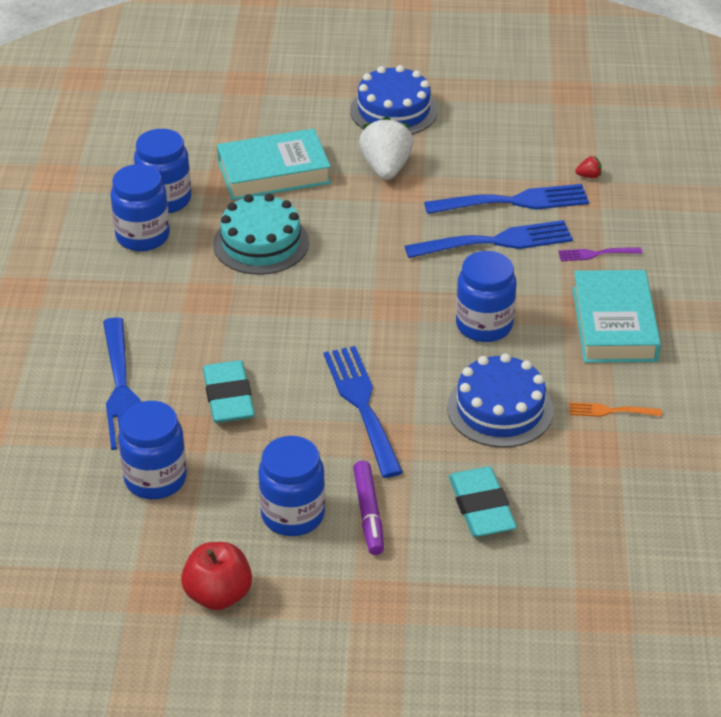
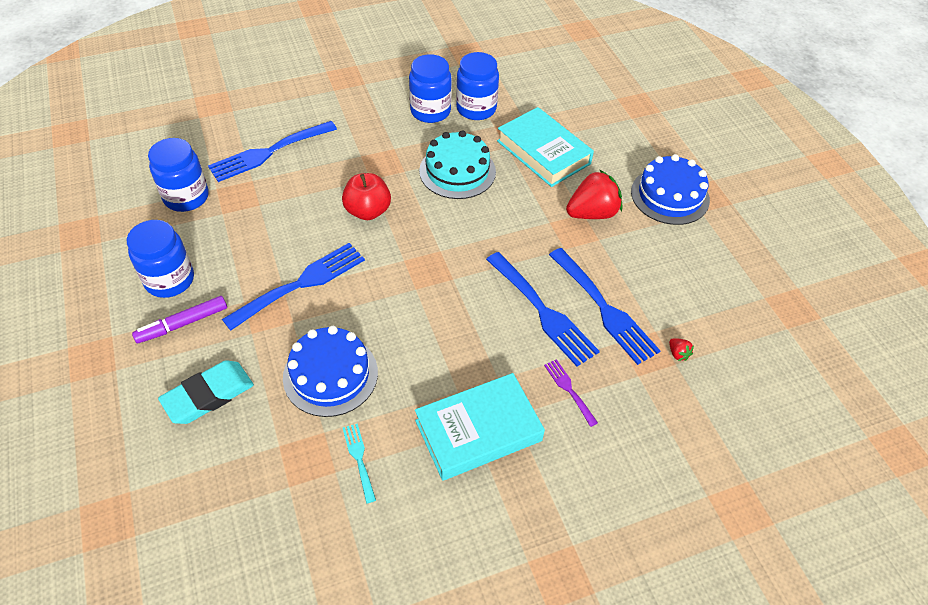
camera: 65 degrees right, 10 degrees up
(218, 595) = (81, 265): red apple -> red apple (368, 211)
(228, 397) = (281, 207): turquoise eraser -> none
(386, 168) = (592, 213): white strawberry -> red strawberry
(484, 325) = (430, 334): blue jar -> none
(610, 411) = (359, 459): orange fork -> turquoise fork

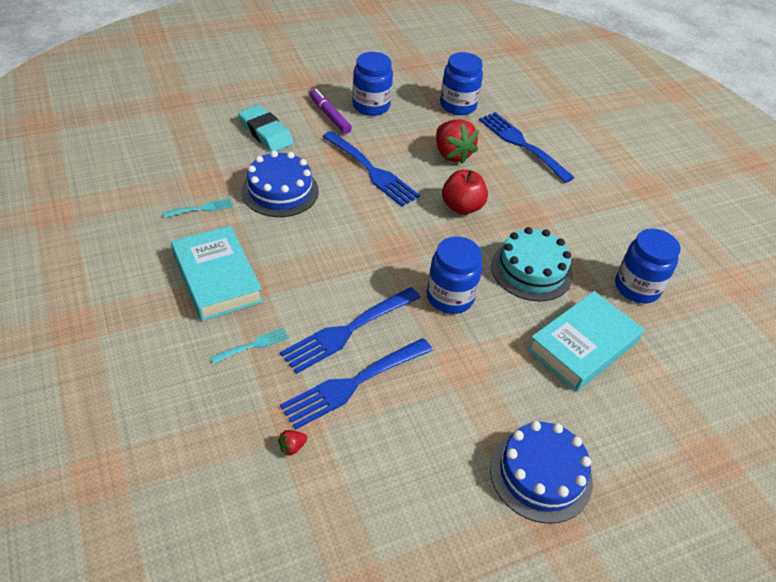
camera: 85 degrees right, 5 degrees down
(430, 111) = (618, 250): blue jar -> blue jar (450, 297)
(569, 389) = (253, 345): purple fork -> turquoise fork
(592, 213) = (493, 385): red strawberry -> red strawberry (452, 154)

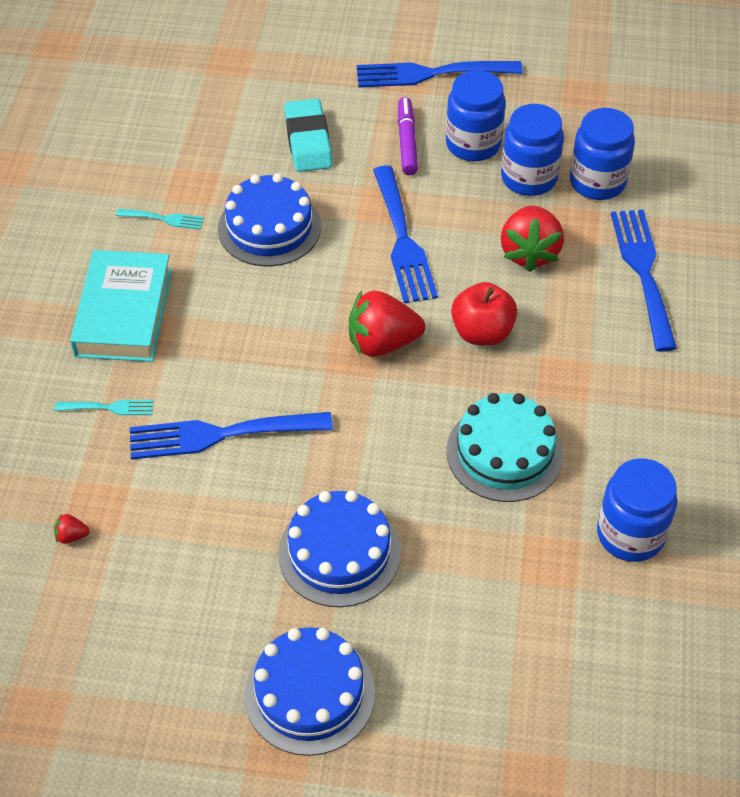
camera: 35 degrees right, 5 degrees up
(353, 384) = (181, 498): blue fork -> blue fork (430, 74)
(407, 234) = (382, 343): none -> red strawberry
(450, 297) = (371, 444): blue jar -> blue jar (529, 178)
(485, 373) = (339, 553): none -> blue cake
(582, 345) = (488, 575): turquoise book -> none

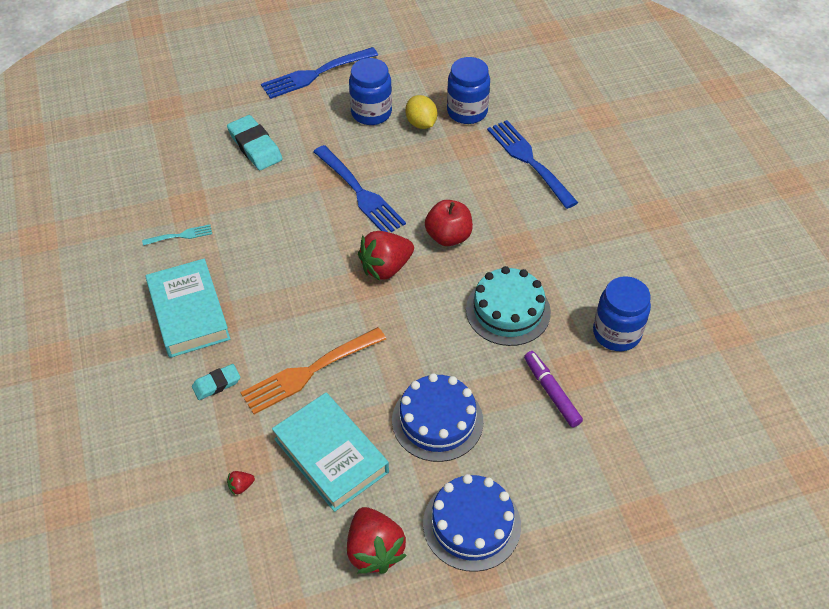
camera: 25 degrees left, 0 degrees up
(109, 407) = (216, 384): turquoise fork -> turquoise eraser
(191, 542) = (331, 455): none -> turquoise book
(220, 435) = (309, 372): blue fork -> orange fork
(269, 228) = (262, 216): blue cake -> none
(407, 141) = (325, 125): purple marker -> purple marker (551, 392)
(529, 178) = (421, 123): blue jar -> yellow lemon
(529, 253) = (449, 173): red strawberry -> red strawberry (374, 550)

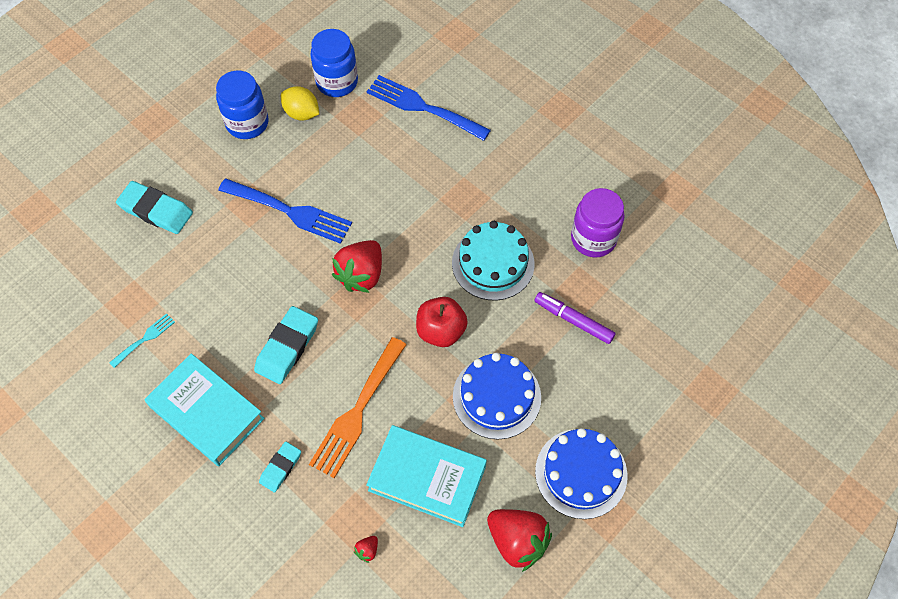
camera: 30 degrees left, 10 degrees up
(286, 294) = (287, 347): none -> turquoise eraser
(315, 74) = (165, 106): blue fork -> none
(448, 236) = (398, 217): red apple -> red apple (441, 331)
(616, 333) = (593, 239): blue jar -> purple jar

